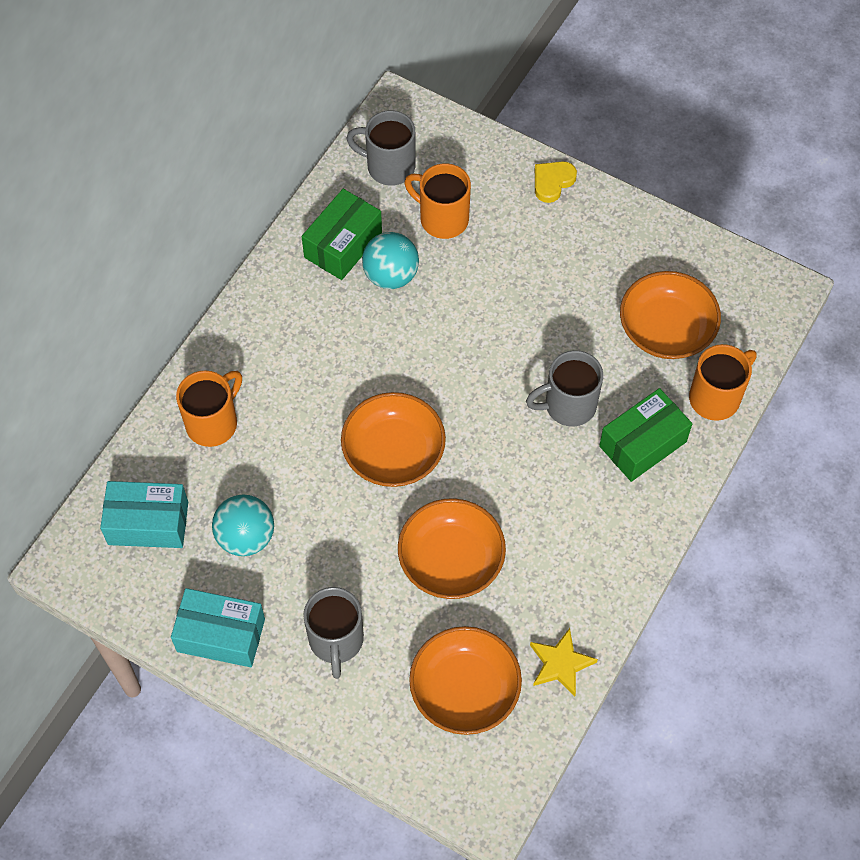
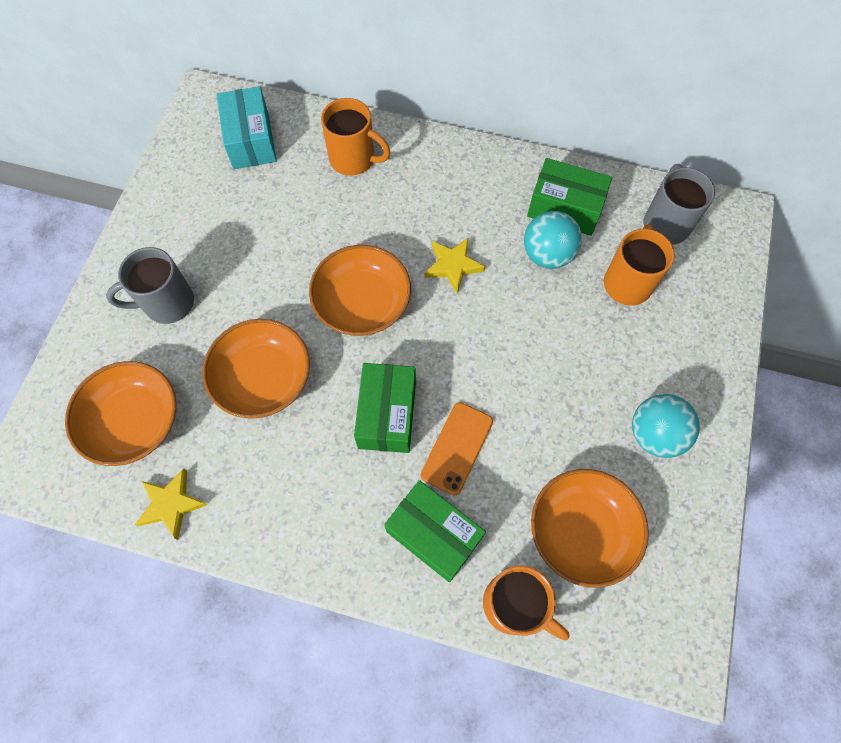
camera: 75 degrees right, 5 degrees up
(221, 635) = (160, 217): turquoise box -> none
(246, 537) = (252, 211): turquoise ball -> turquoise ball (655, 434)
(377, 360) = (453, 265): none -> yellow star
(520, 456) = (387, 415): none -> green box
(552, 182) = (715, 373): yellow heart -> none
(568, 405) = (457, 448): grey mug -> orange phone

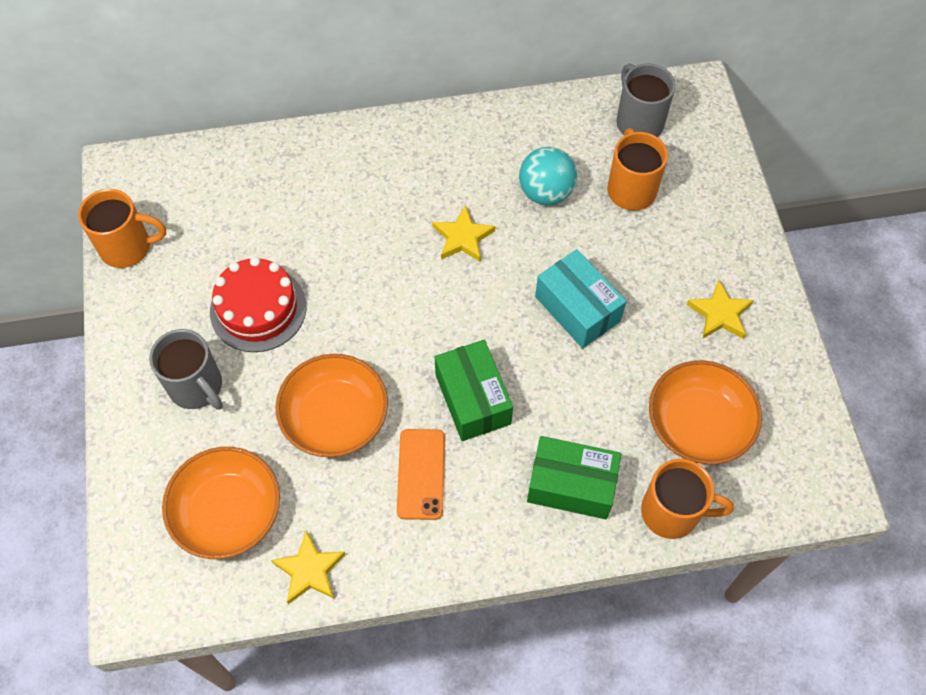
camera: 25 degrees left, 5 degrees down
(167, 303) = (197, 387): grey mug -> grey mug turned 90 degrees counterclockwise
(250, 257) = (258, 309): none -> red cake
(251, 140) = (194, 194): turquoise box -> turquoise box (577, 309)
(354, 159) = (311, 173): orange mug -> orange mug (128, 247)
(362, 303) = (394, 307): orange bowl -> none
(457, 448) = (552, 401): orange phone -> orange phone (421, 474)
(564, 208) = (540, 143): green box -> none
(655, 434) = (720, 313): turquoise ball -> yellow star

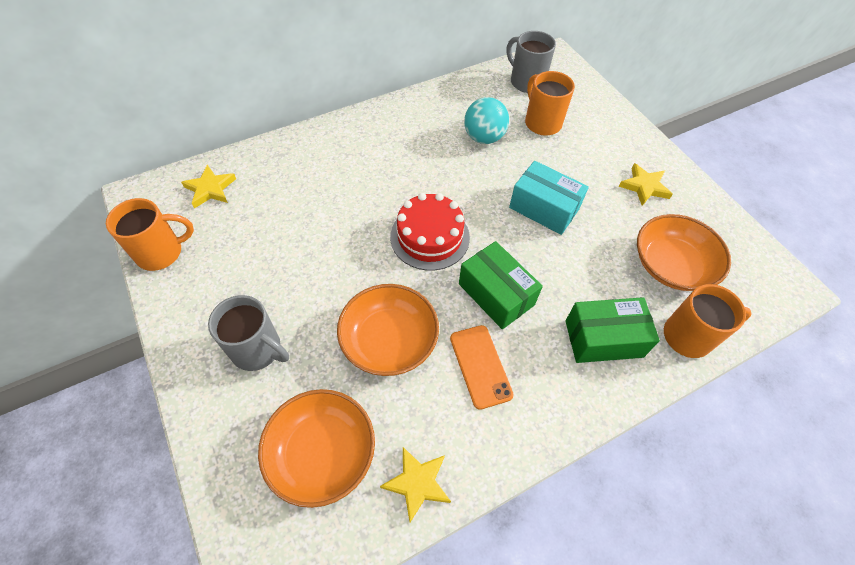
camera: 20 degrees left, 5 degrees down
(258, 309) = (292, 272): red cake -> red cake (430, 237)
(463, 237) = (437, 180): yellow star -> yellow star (210, 189)

